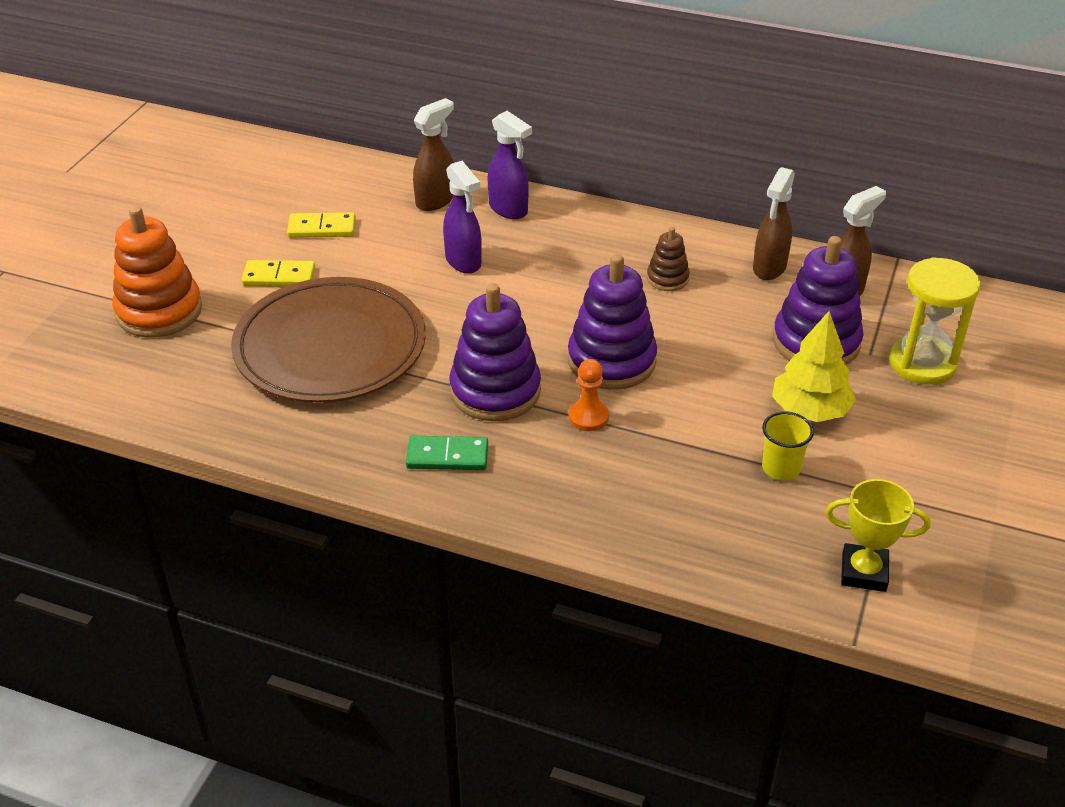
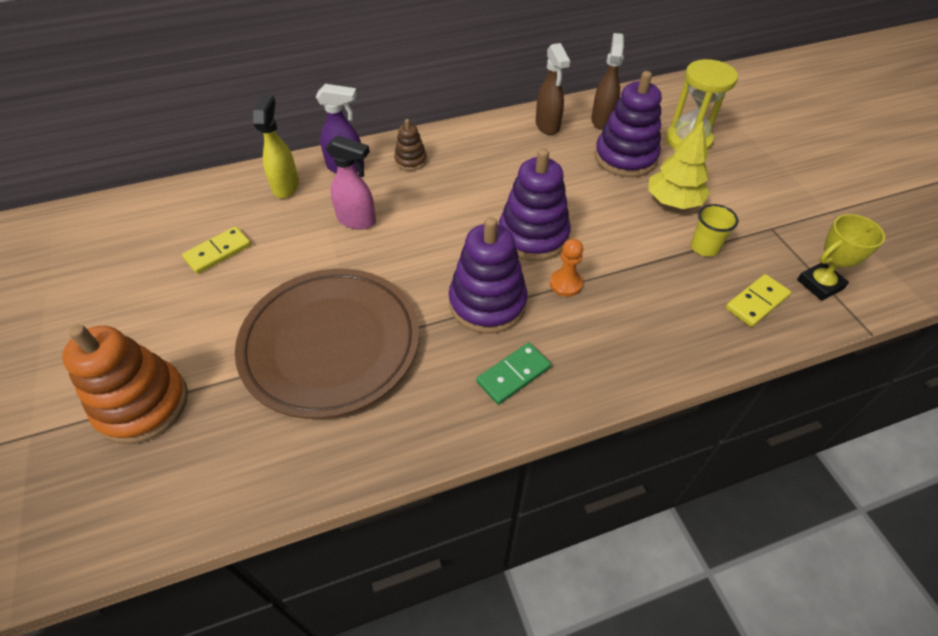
camera: 40 degrees left, 10 degrees up
(279, 277) = (224, 311): yellow domino -> yellow domino (756, 302)
(435, 200) = (286, 186): brown spray bottle -> yellow spray bottle
(463, 262) = (357, 221): purple spray bottle -> pink spray bottle
(667, 278) = (500, 162): brown stacking toy -> brown stacking toy (410, 160)

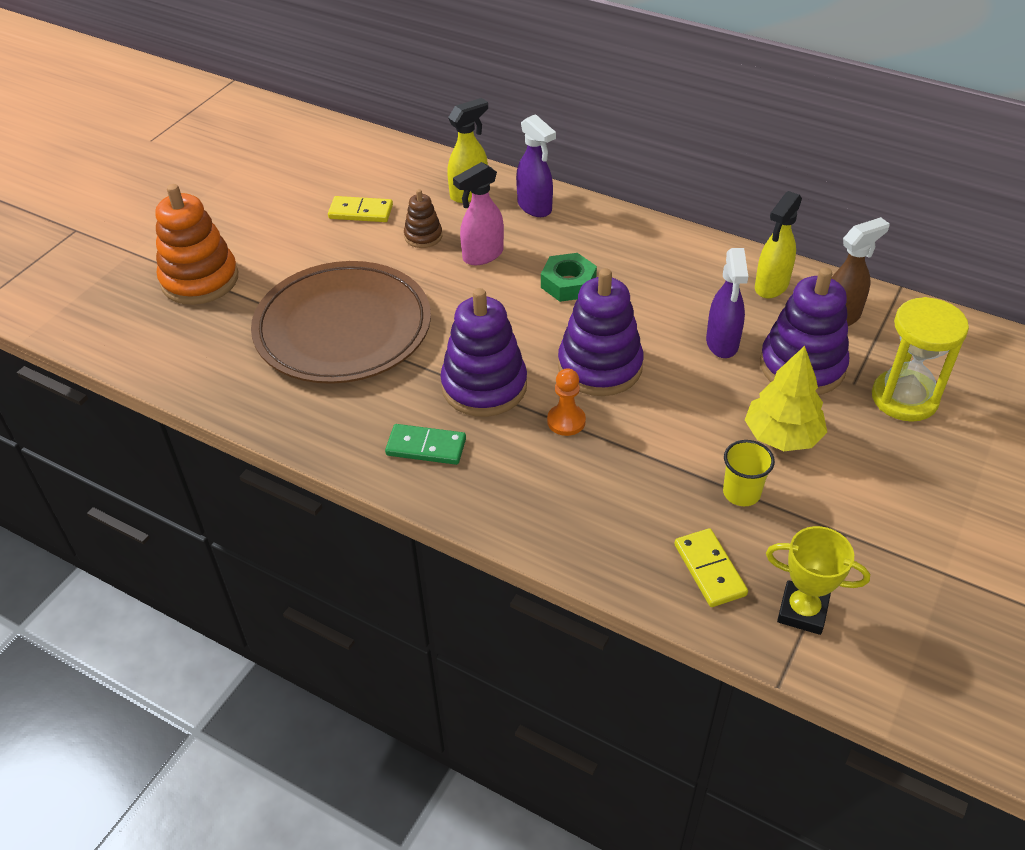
camera: 50 degrees right, 5 degrees down
(357, 221) = (482, 255): pink spray bottle -> pink spray bottle turned 75 degrees clockwise
(410, 160) = (594, 235): brown stacking toy -> brown stacking toy (423, 236)
(439, 200) = (568, 283): none -> green nut
(547, 126) = (771, 286): brown spray bottle -> yellow spray bottle
(572, 174) = (722, 344): none -> purple spray bottle
(756, 302) = (709, 570): yellow domino -> yellow domino turned 60 degrees clockwise

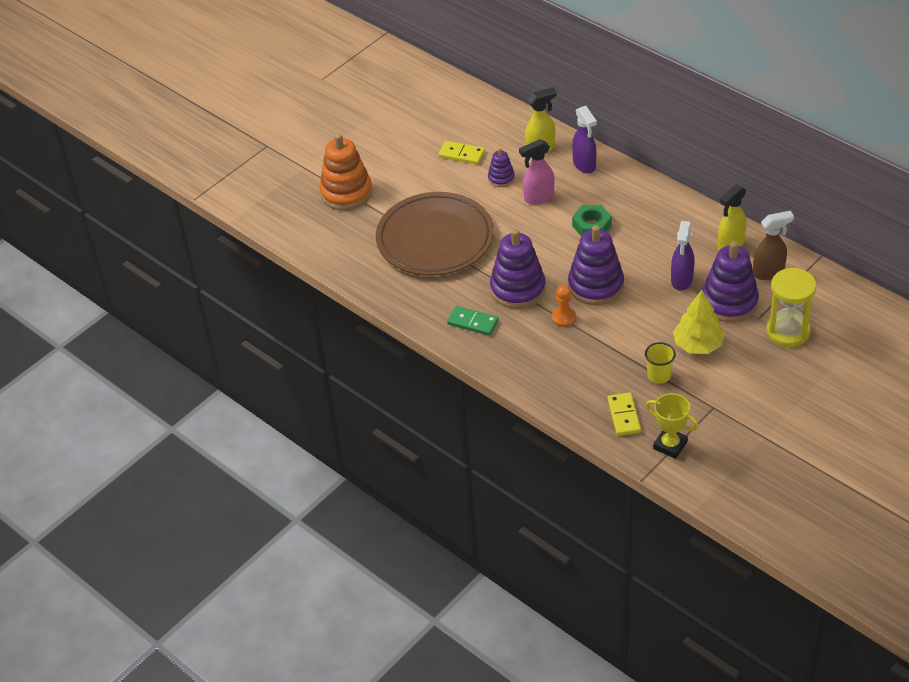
camera: 15 degrees right, 0 degrees up
(423, 236) = (501, 178): brown stacking toy -> purple stacking toy

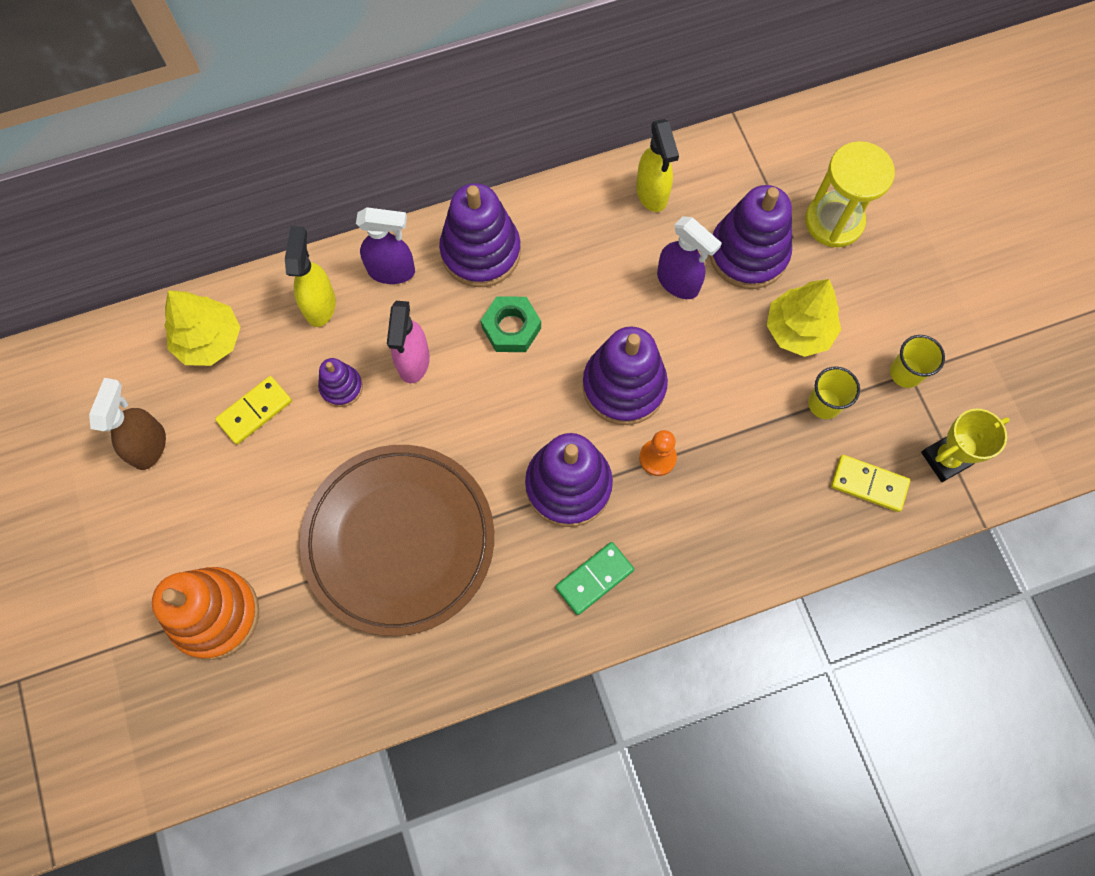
camera: 65 degrees left, 25 degrees up
(486, 120) = (209, 340): none -> yellow tree
(627, 192) = (480, 252): none -> purple stacking toy
(712, 405) = (905, 373): none -> yellow cup
(769, 272) = (725, 182): brown spray bottle -> brown spray bottle (149, 445)

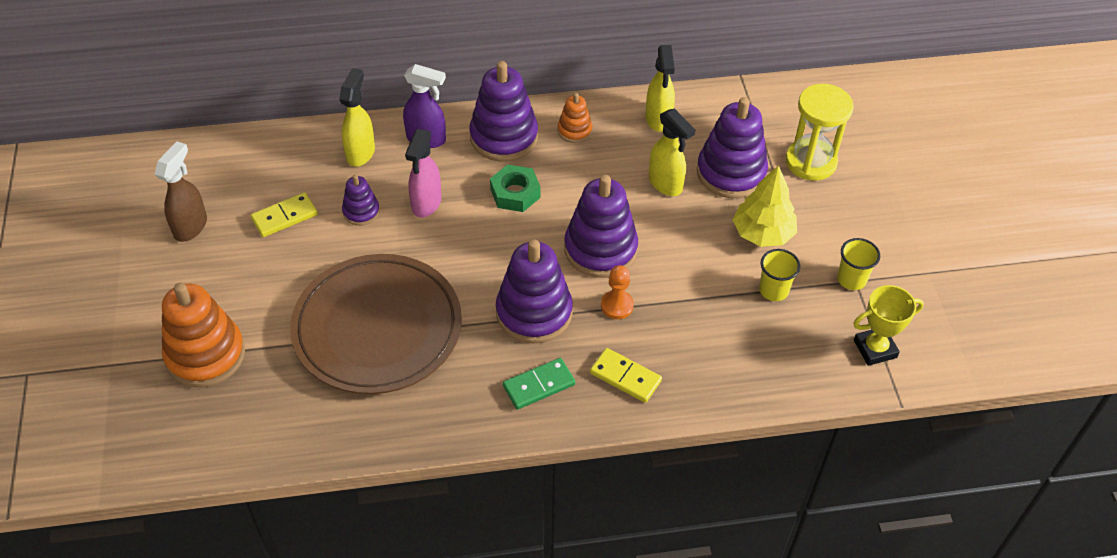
camera: 10 degrees right, 20 degrees down
(209, 340) = (263, 163): yellow tree -> none
(560, 227) = (574, 130): none -> orange stacking toy
(678, 283) = (666, 184): purple spray bottle -> yellow spray bottle
(869, 484) = (801, 356): yellow domino -> yellow domino (625, 377)

